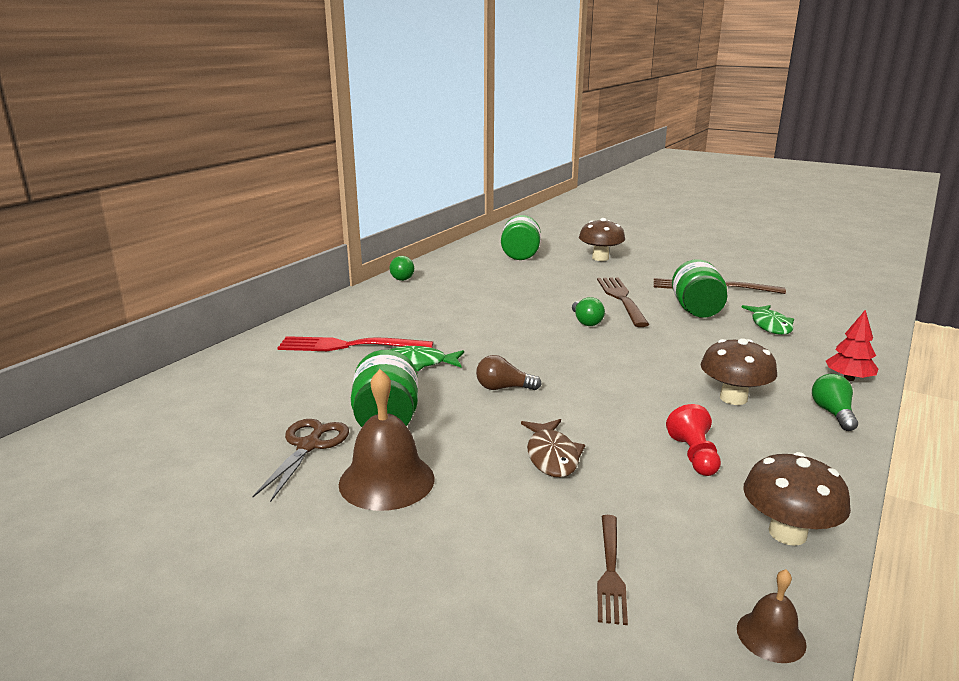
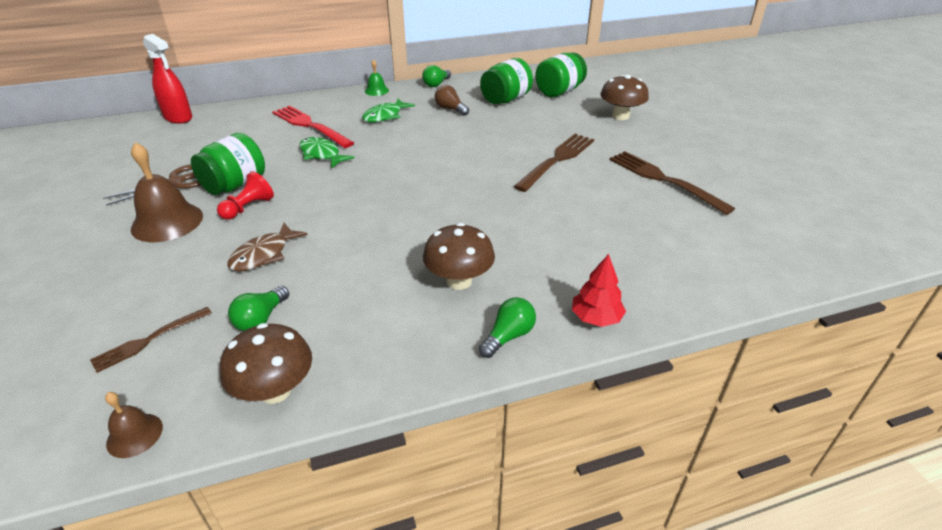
camera: 40 degrees right, 15 degrees up
(155, 392) = (178, 117): none -> red spray bottle
(353, 298) = (376, 90): none -> green bell
(503, 388) = (331, 195): brown light bulb -> brown light bulb (450, 109)
(586, 322) = (487, 168): green light bulb -> green light bulb (261, 319)
(694, 456) = (338, 305): red pawn -> red pawn (248, 208)
(696, 310) = (599, 195): green jar -> green jar (505, 99)
(770, 325) = (637, 237): green fish -> green fish (385, 116)

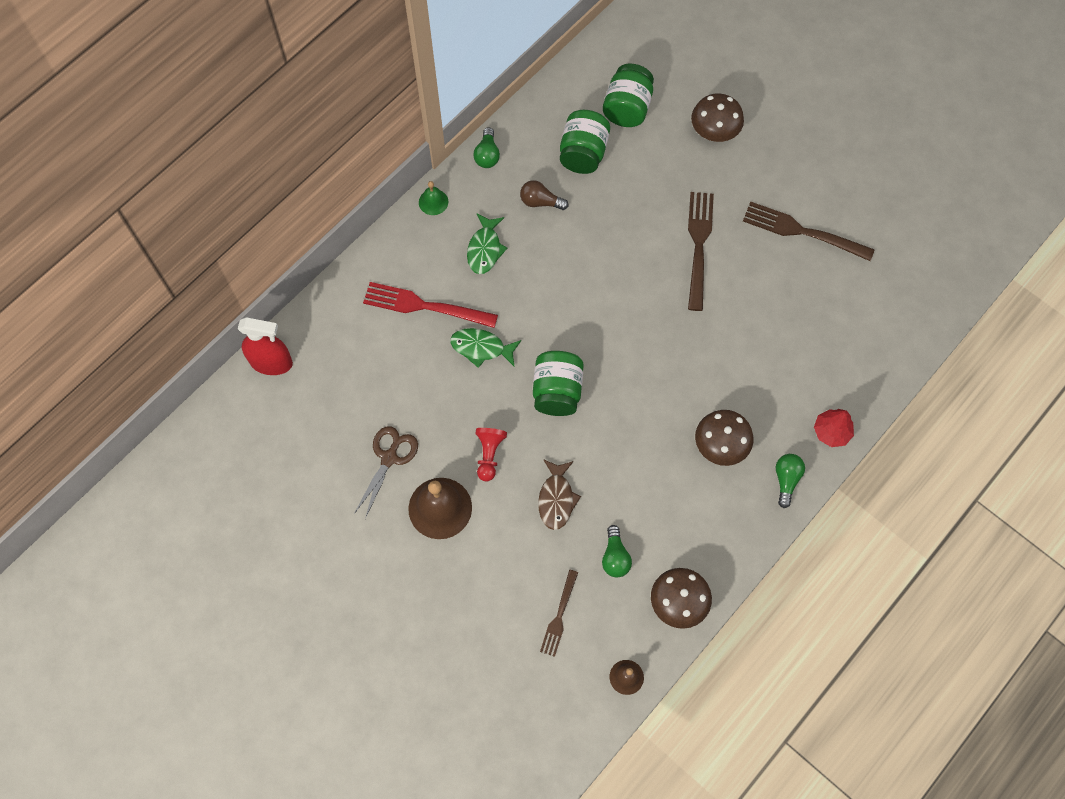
camera: 30 degrees left, 30 degrees up
(235, 185) = (446, 433): green jar -> green jar (557, 391)

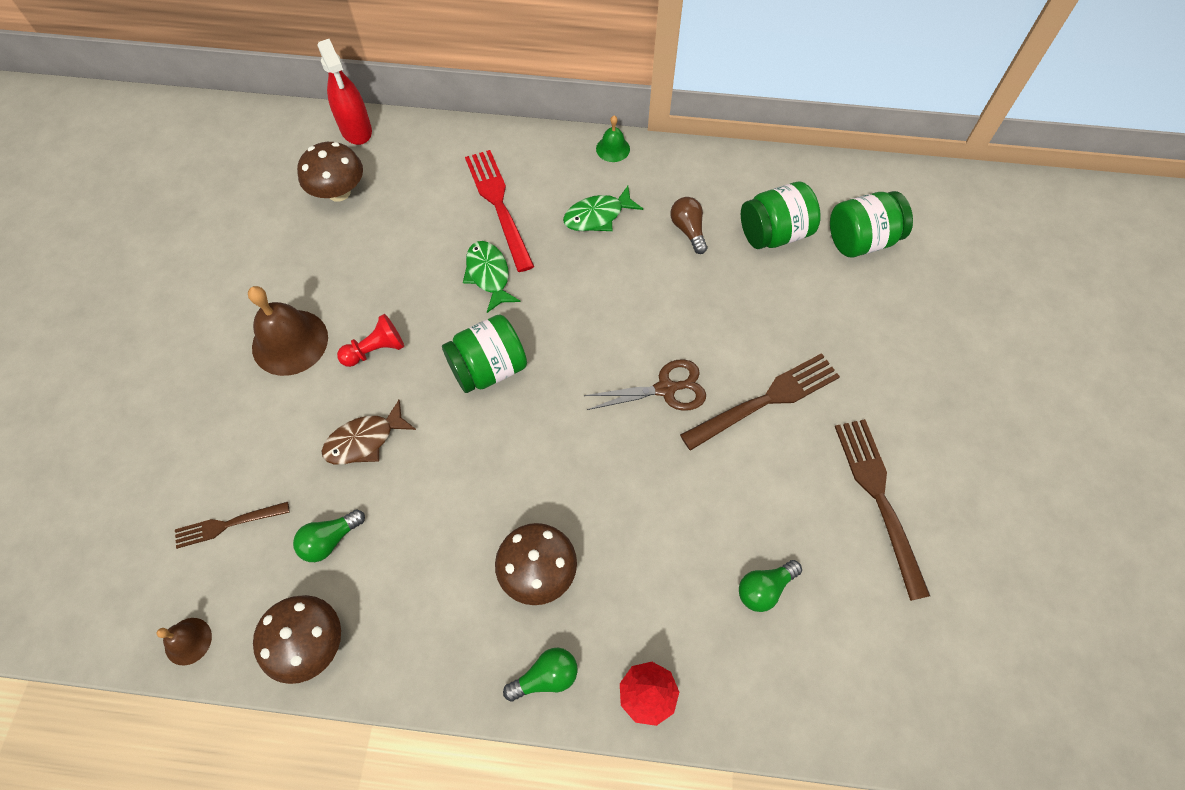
camera: 55 degrees right, 5 degrees down
(389, 458) = (318, 270): brown scissors -> brown scissors (666, 389)
(487, 155) = (699, 160): green light bulb -> green light bulb (764, 589)
(714, 132) = (913, 334): brown mushroom -> brown mushroom (339, 192)

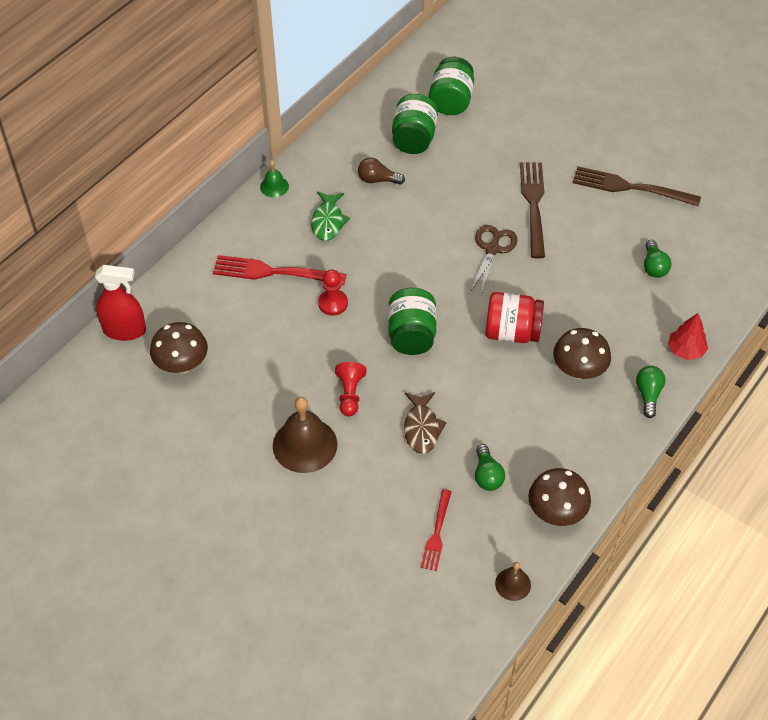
camera: 60 degrees left, 10 degrees down
(228, 524) = (437, 533): brown fork -> red fork
(489, 275) = (333, 303): green fish -> red pawn
(553, 468) = (512, 332): none -> red jar

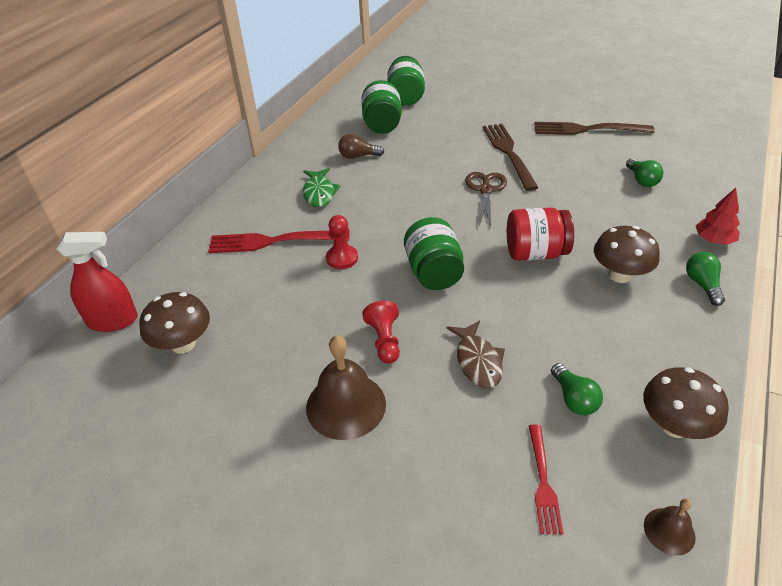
camera: 10 degrees left, 10 degrees down
(274, 186) = (260, 175): green bell -> none

